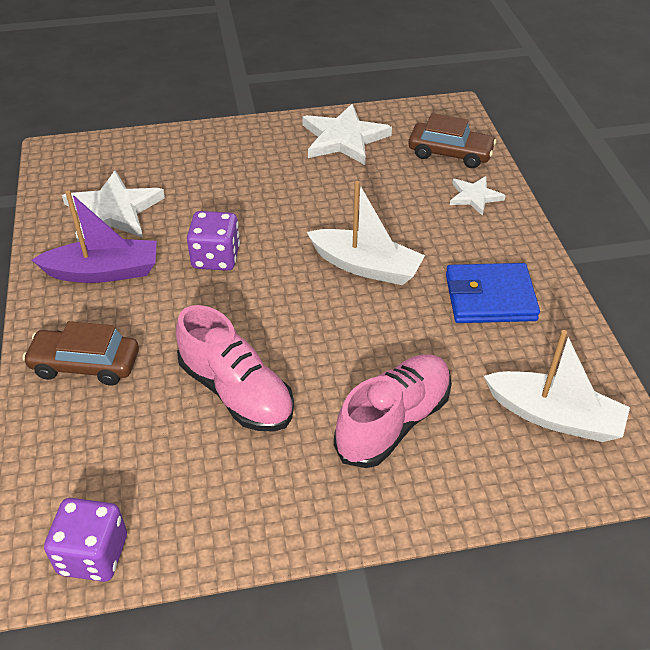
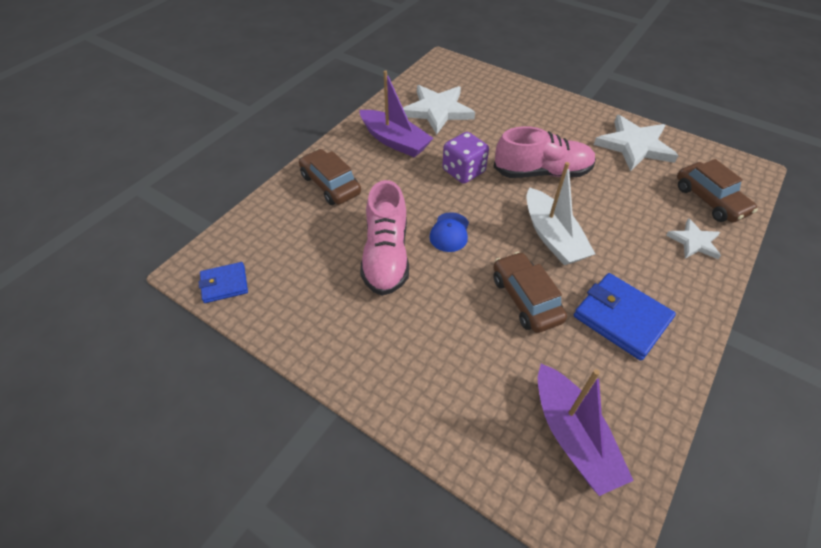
camera: 45 degrees right, 5 degrees up
(93, 554) = (224, 284): purple dice -> blue wallet
(272, 326) = (449, 232): none -> blue cap
(393, 422) = (455, 345): pink shoe -> pink shoe (542, 172)
(404, 337) = (525, 299): none -> brown car
(554, 416) = (572, 436): white boat -> purple boat

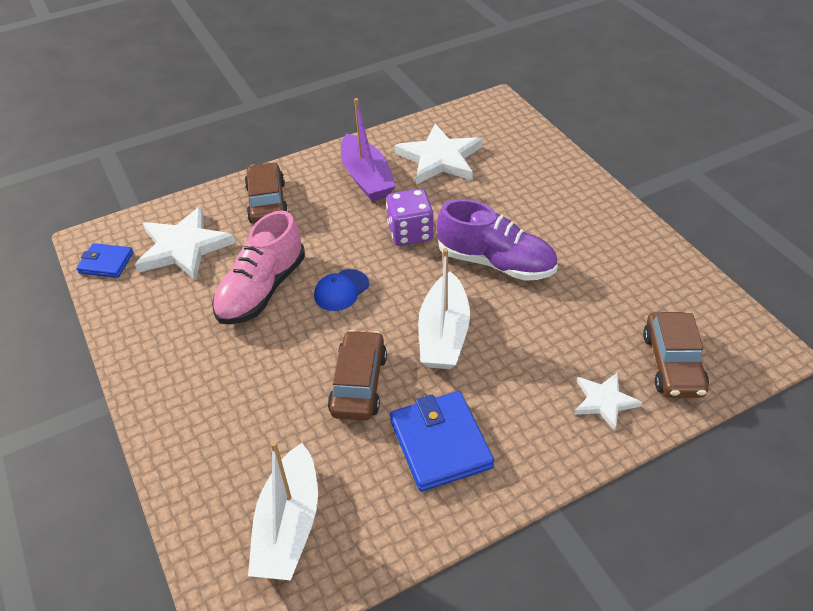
camera: 30 degrees right, 5 degrees down
(542, 172) = (496, 262): pink shoe -> purple shoe
(572, 436) = (289, 525): purple boat -> white boat
(634, 145) = (638, 269): white star -> white star (183, 247)

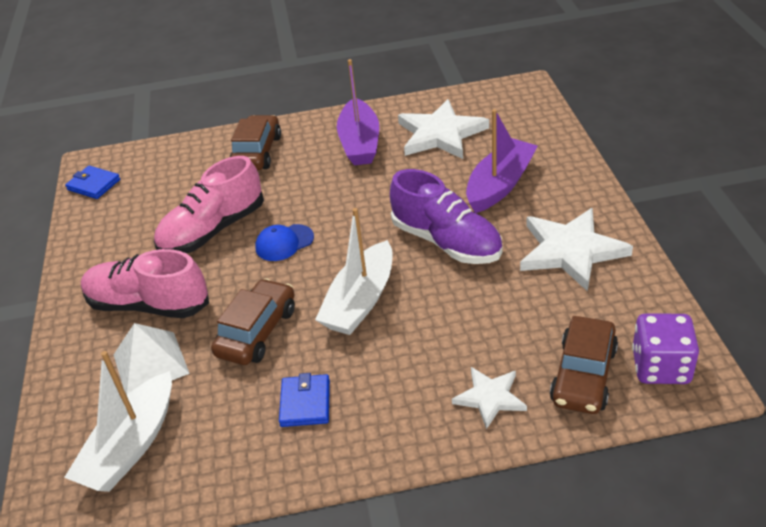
camera: 20 degrees right, 5 degrees down
(183, 247) = (164, 181): white star -> white star (571, 251)
(233, 379) = (148, 305): none -> pink shoe
(266, 438) = (150, 363): none -> white pyramid
(410, 233) = (376, 200): purple dice -> purple dice (660, 367)
(440, 443) = (305, 403): blue wallet -> blue wallet, size x0.60
(518, 200) = (500, 185): none -> purple boat

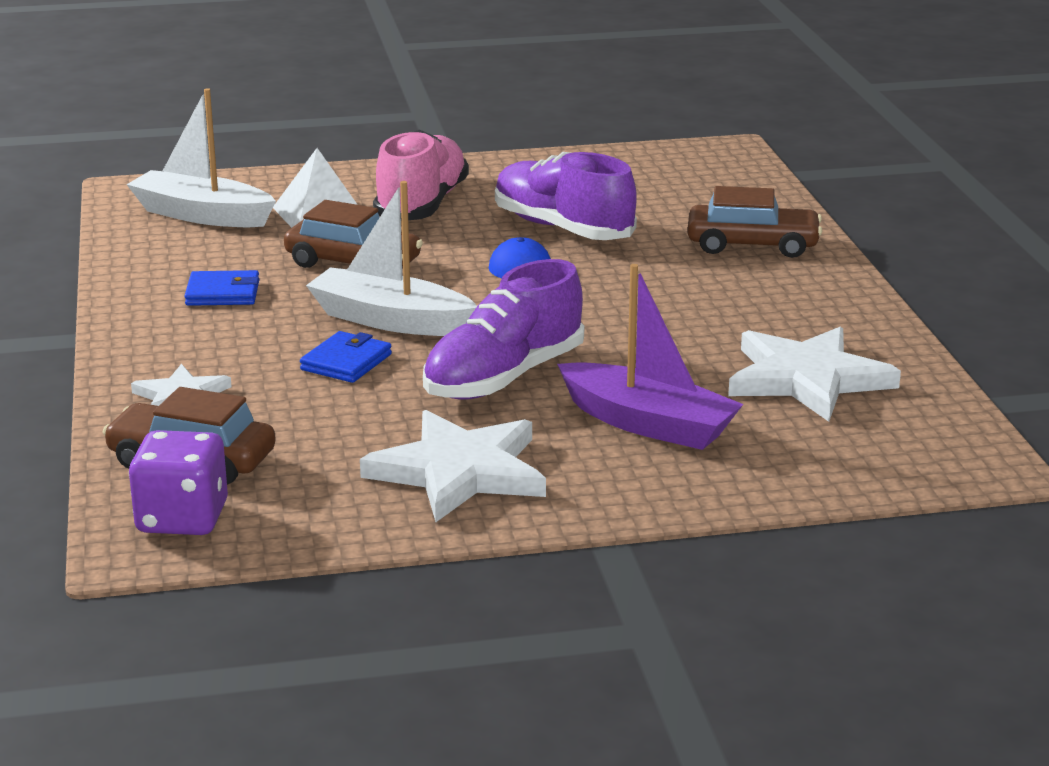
camera: 85 degrees right, 15 degrees down
(94, 185) = (677, 156): blue wallet -> blue wallet (346, 362)
(213, 230) = (562, 229): pink shoe -> purple shoe
(360, 143) = (779, 315): purple boat -> none

